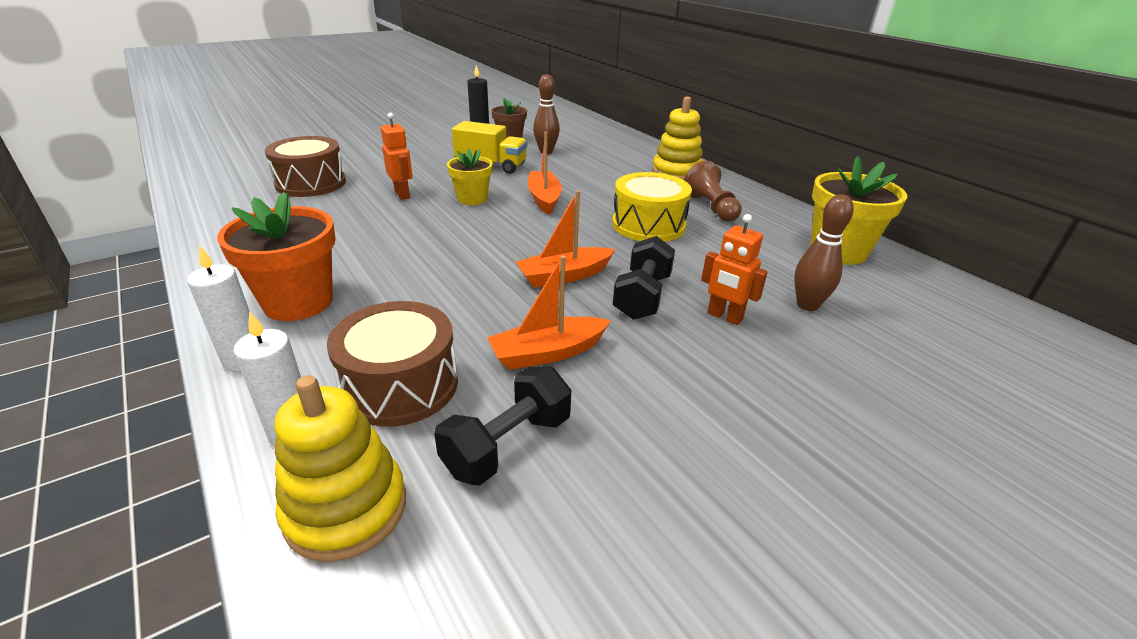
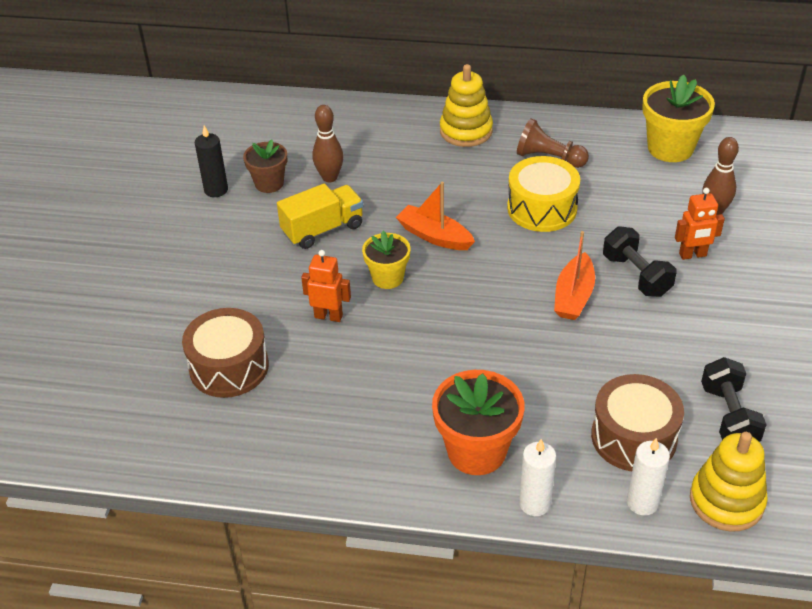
camera: 45 degrees left, 10 degrees up
(547, 353) = (659, 355): orange boat -> none

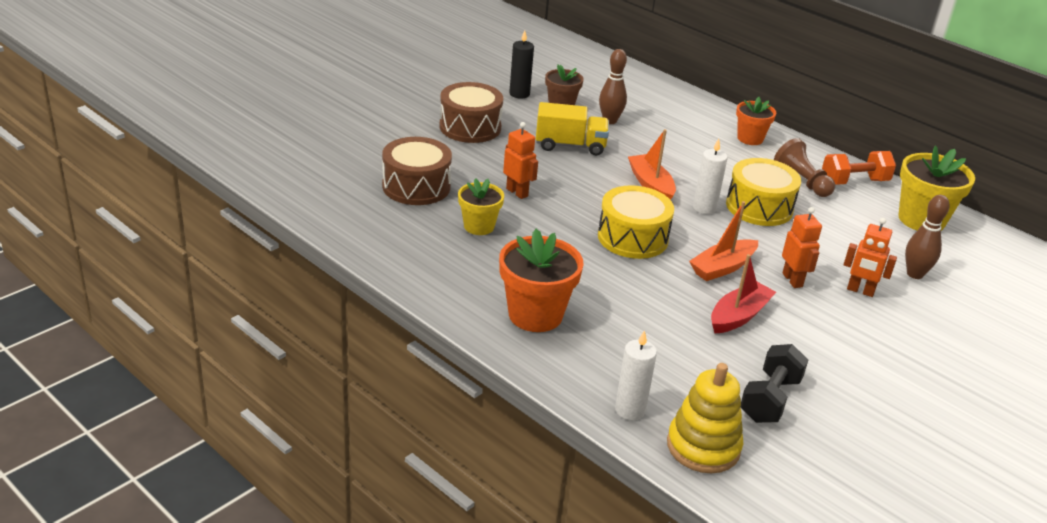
camera: 30 degrees right, 10 degrees down
(387, 278) = (586, 192): yellow flower pot -> yellow flower pot (479, 226)
(466, 131) = (750, 138): yellow stacking toy -> orange flower pot
(474, 308) = (632, 238): none -> yellow drum
(535, 503) = (543, 365): white candle -> white candle (704, 208)
(588, 134) = (854, 182): none -> orange dumbbell
(631, 342) = (738, 316): none -> red boat
(634, 437) = (670, 370): brown drum -> brown drum (470, 127)
(636, 275) = (792, 280): black dumbbell -> orange robot

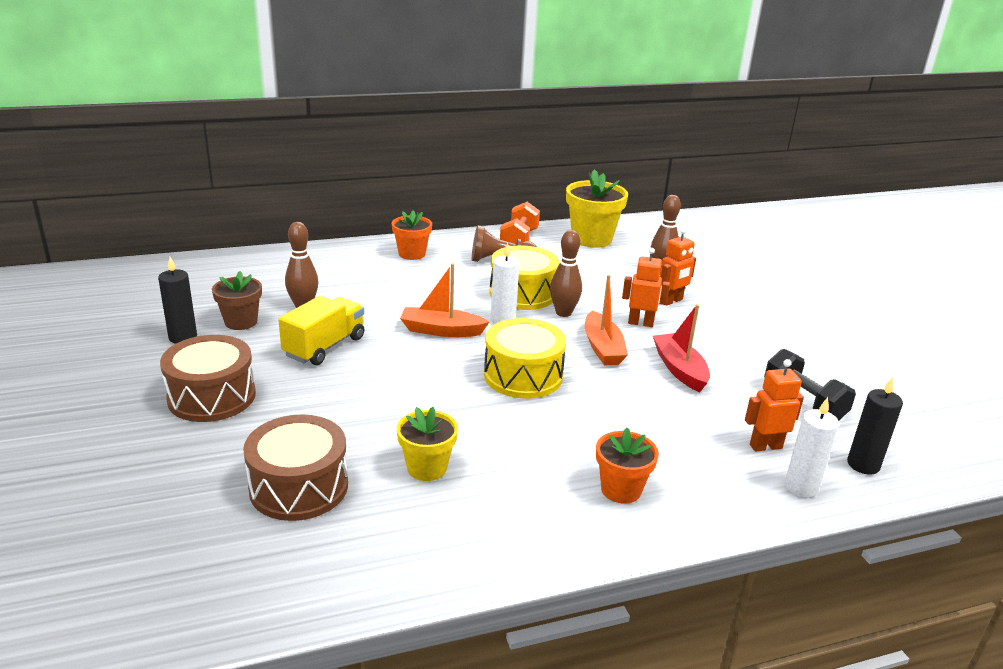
camera: 60 degrees left, 5 degrees down
(517, 192) = (382, 415): orange robot -> orange robot (765, 446)
(535, 315) = (621, 490): orange flower pot -> orange flower pot, size x0.62
(703, 447) = (863, 465): yellow stacking toy -> black candle
(754, 235) = (563, 313): none -> brown bowling pin

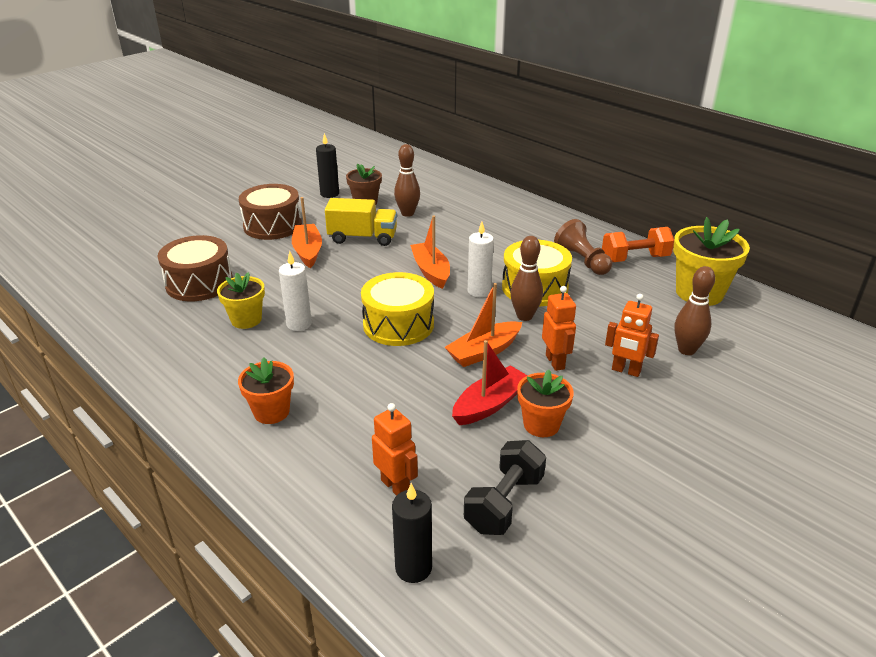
camera: 65 degrees right, 5 degrees up
(313, 388) = (308, 251): none -> orange boat
(412, 254) = (539, 223): orange flower pot -> orange flower pot (541, 424)
(801, 487) = (341, 522): white candle -> white candle (299, 324)

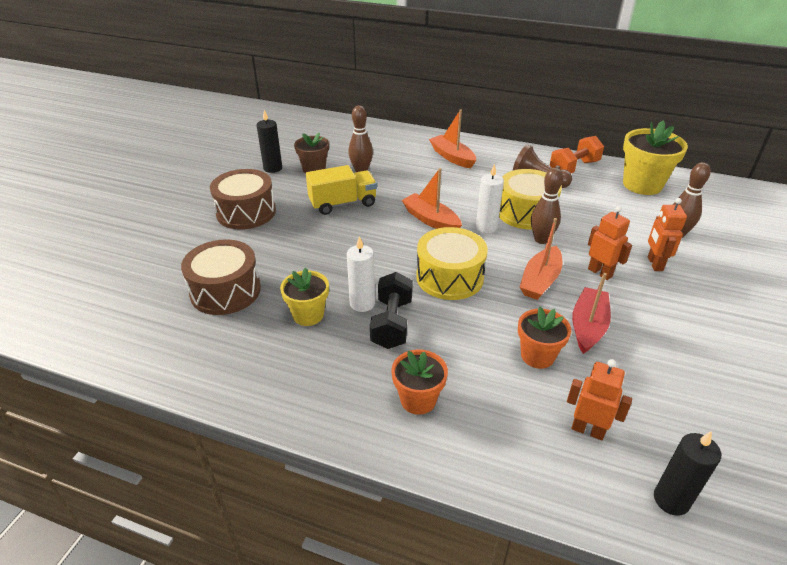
camera: 25 degrees left, 5 degrees up
(308, 251) = (304, 230): orange boat -> orange boat (452, 157)
(504, 503) = (679, 410): black dumbbell -> black dumbbell (392, 323)
(541, 424) = (641, 330): orange flower pot -> orange flower pot (537, 356)
(626, 371) = (654, 264): orange robot -> orange robot turned 90 degrees clockwise

